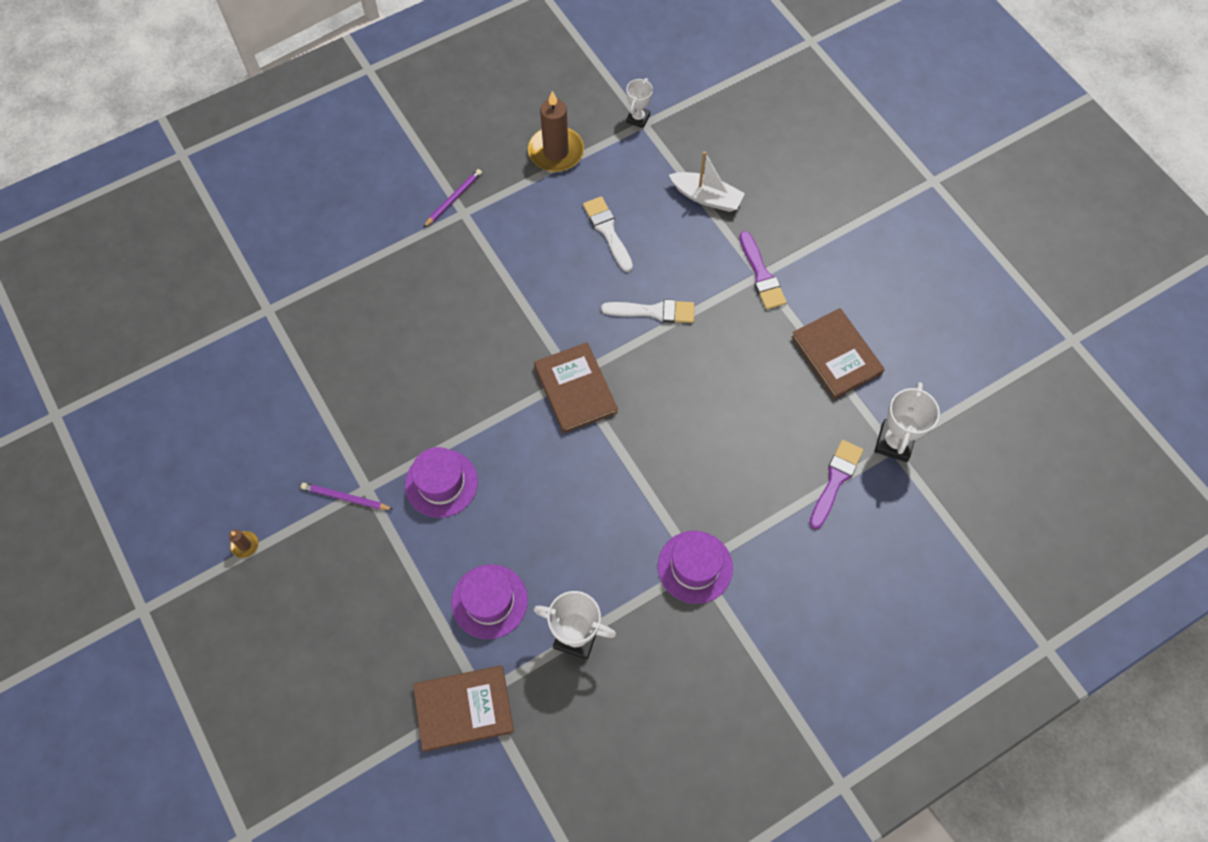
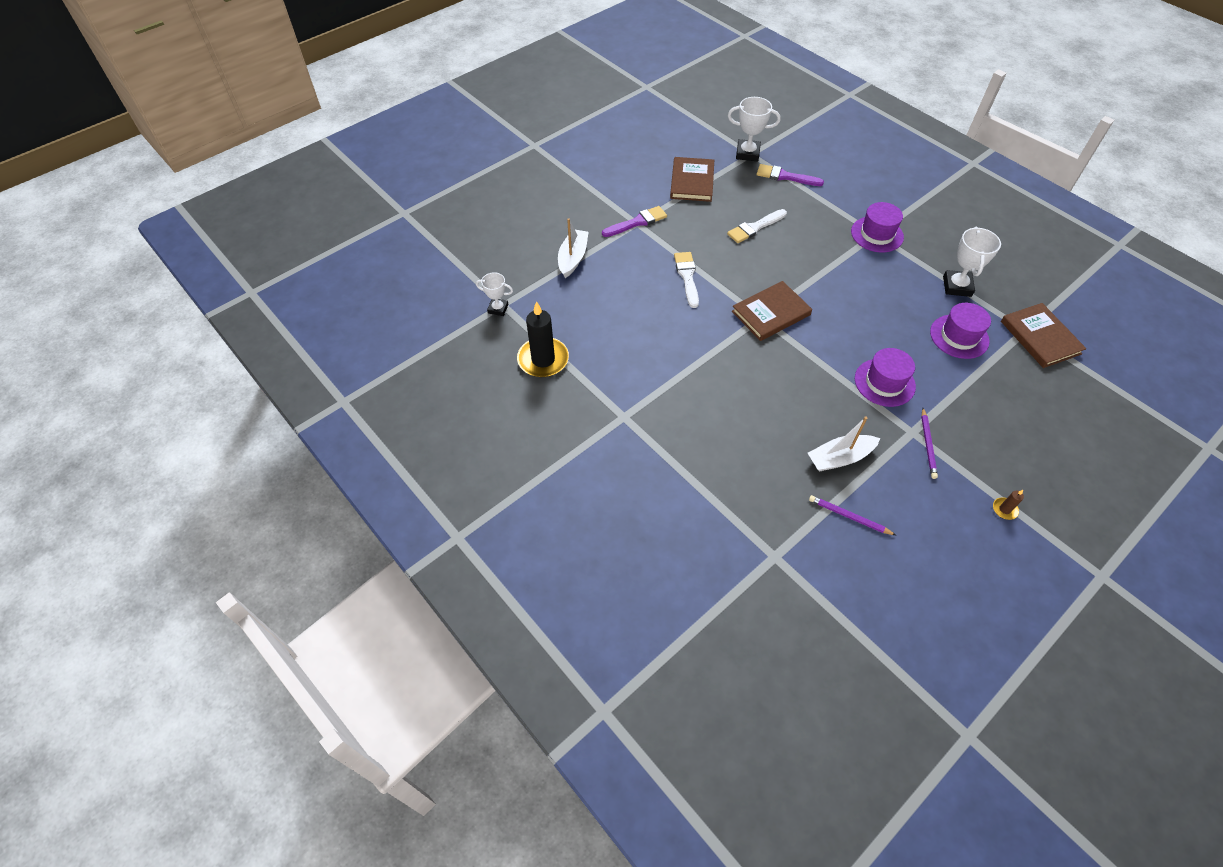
camera: 100 degrees left, 10 degrees down
(355, 401) = (839, 458): none -> white boat
(453, 199) = (610, 427): purple pencil -> purple pencil (849, 516)
(556, 152) = (543, 359): brown candle -> black candle
(607, 231) = (619, 313): white brush -> white brush (755, 227)
(836, 355) = (692, 182): brown book -> brown book turned 45 degrees counterclockwise

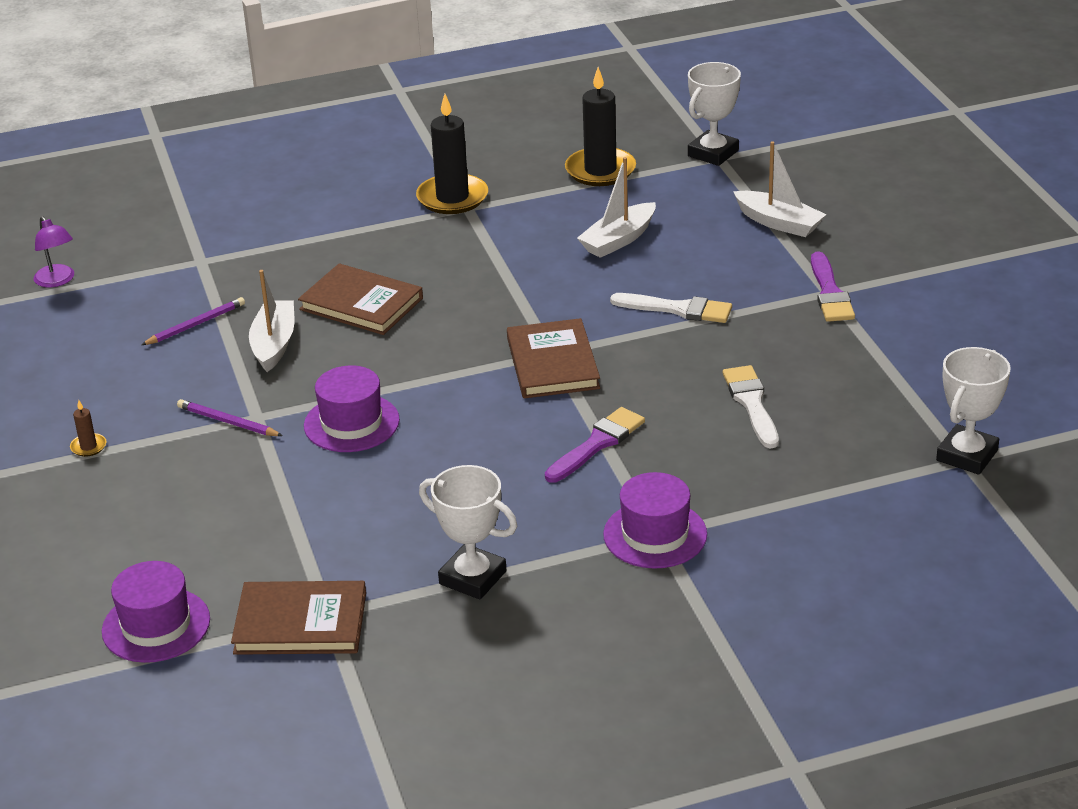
camera: 115 degrees right, 20 degrees down
(498, 309) = (713, 153): white trophy -> white trophy, size x1.58
(614, 430) = (452, 198): none -> black candle
(626, 324) = (618, 240): none -> white boat
(692, 182) = (909, 370): brown book -> brown book (361, 304)
(785, 176) = (874, 480): purple brush -> purple brush (597, 444)
(858, 650) = (57, 281): none -> purple lamp
(959, 336) = (372, 532): purple hat -> purple hat (156, 625)

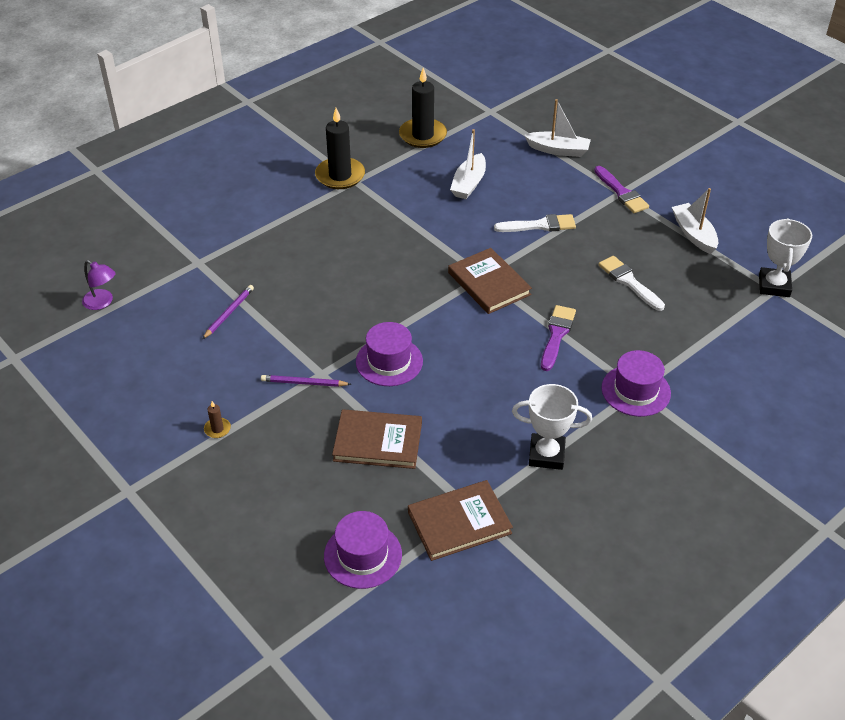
camera: 25 degrees left, 10 degrees up
(274, 344) = (294, 314): white boat -> white boat (693, 234)
(361, 304) = (333, 269): brown book -> brown book (378, 442)
(713, 153) = (484, 109): white trophy -> none

